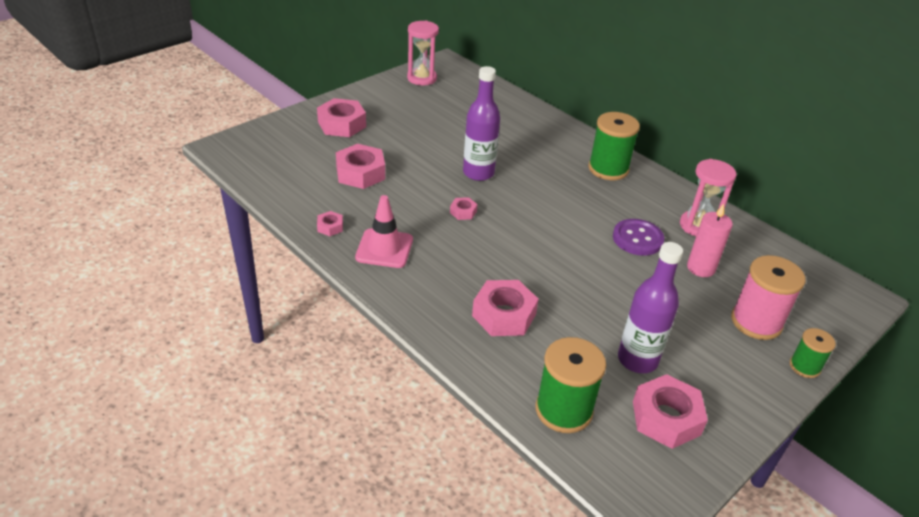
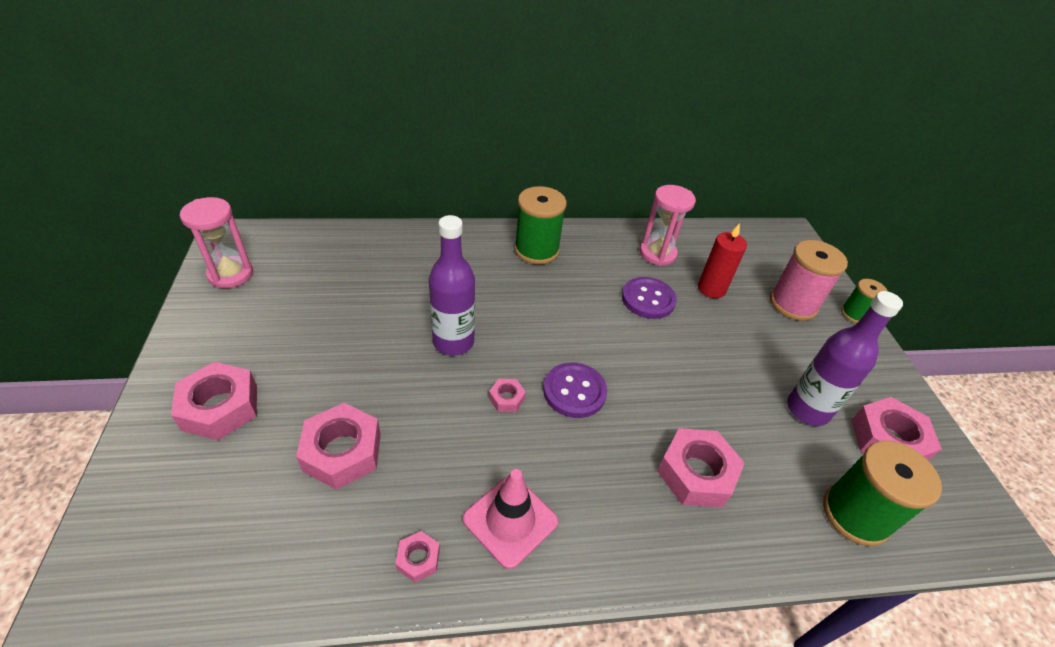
camera: 55 degrees left, 5 degrees up
(503, 237) = (574, 391): none -> purple button
(701, 268) = (711, 289): pink candle -> red candle

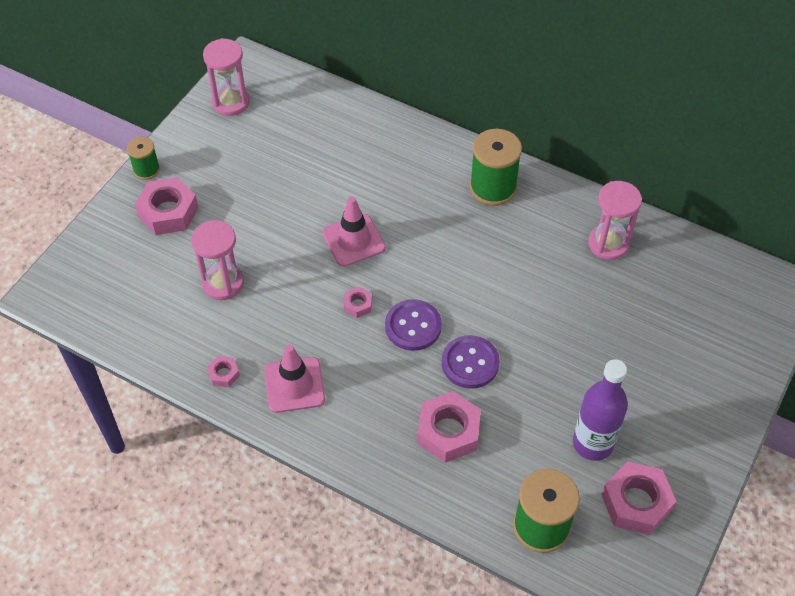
camera: 40 degrees right, 10 degrees up
(342, 452) = (223, 283): pink nut -> pink hourglass
(453, 342) = (354, 240): purple bottle -> pink traffic cone
(648, 299) = (551, 283): purple button -> purple button (470, 363)
(711, 289) = (624, 303): red candle -> none
(793, 304) = (693, 357): pink spool -> none
(854, 314) = (748, 398): green spool -> green spool (146, 170)

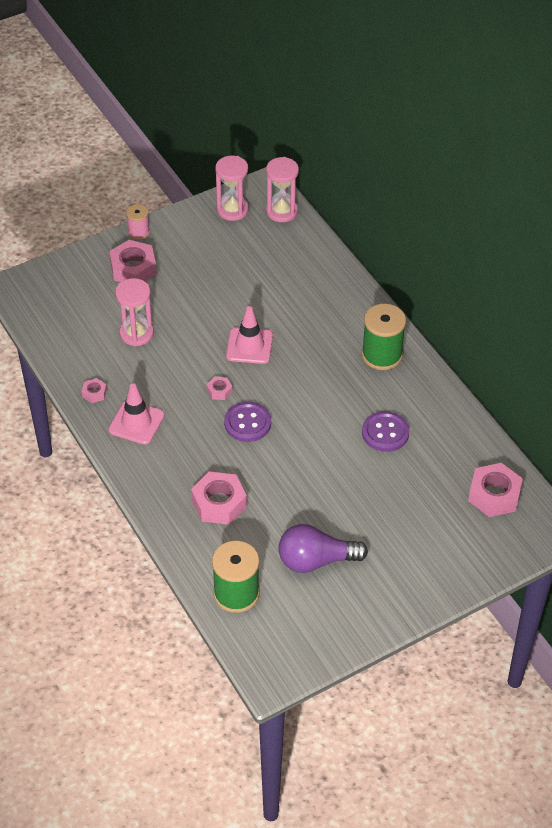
camera: 30 degrees right, 5 degrees down
(146, 170) = (139, 232): green spool -> pink spool
(470, 363) = (269, 466): purple button -> purple button (385, 433)
(593, 443) = (315, 560): purple bottle -> purple light bulb
(608, 244) = (439, 434): pink hourglass -> pink hourglass (281, 211)
(636, 502) = (315, 613): pink nut -> pink nut (494, 495)

